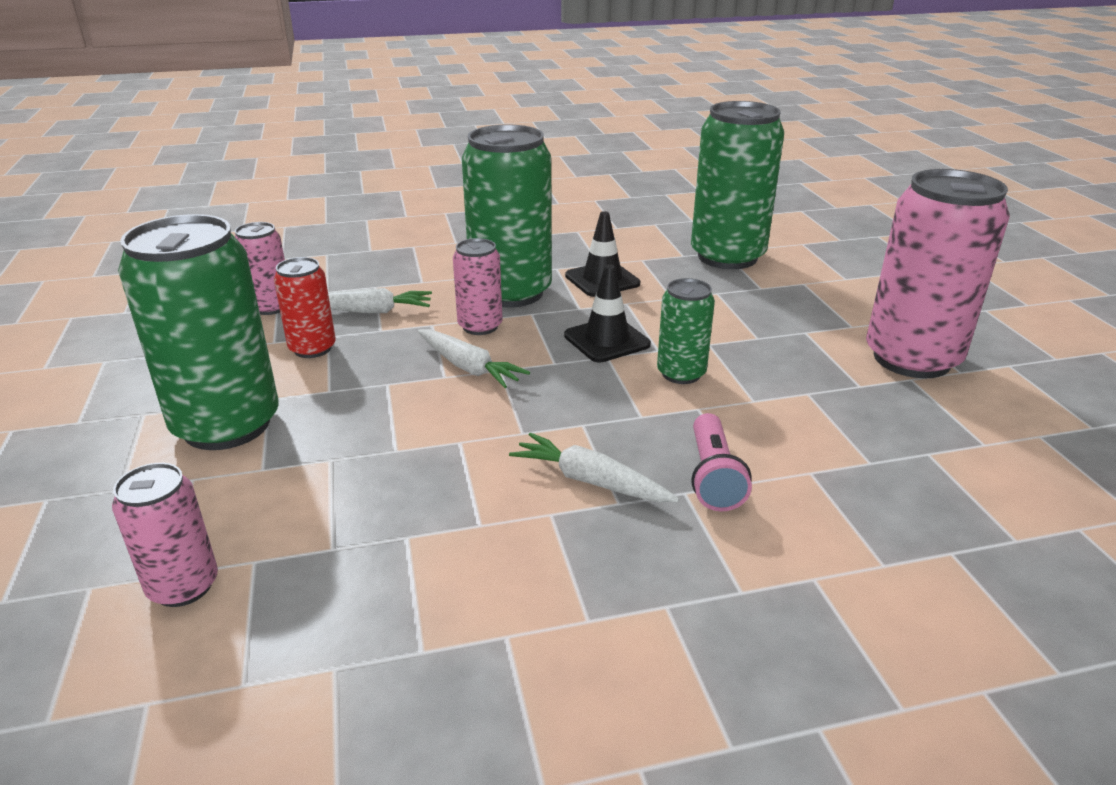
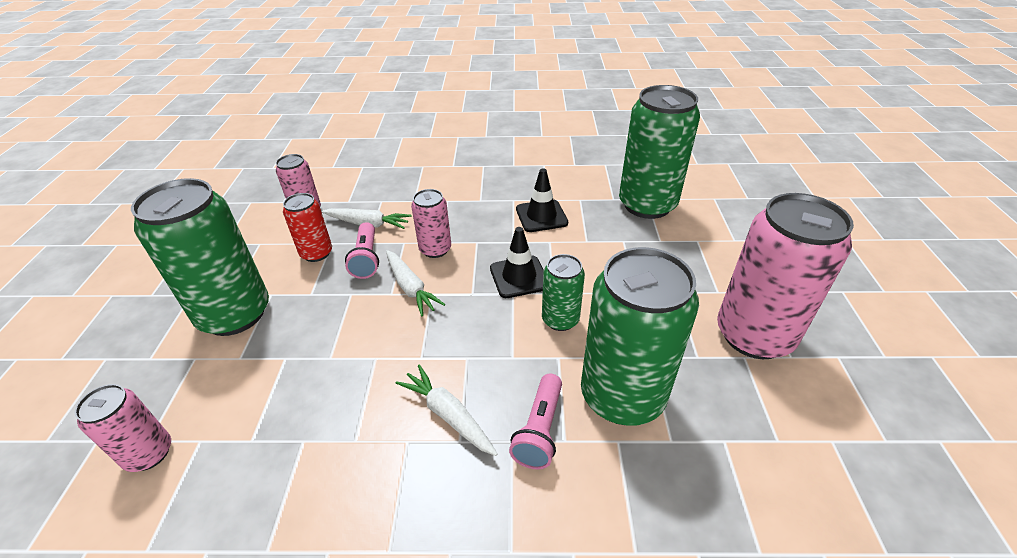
camera: 15 degrees right, 10 degrees up
(389, 346) = (366, 259): none -> pink flashlight
(511, 292) = (470, 220): green can -> green can (622, 396)

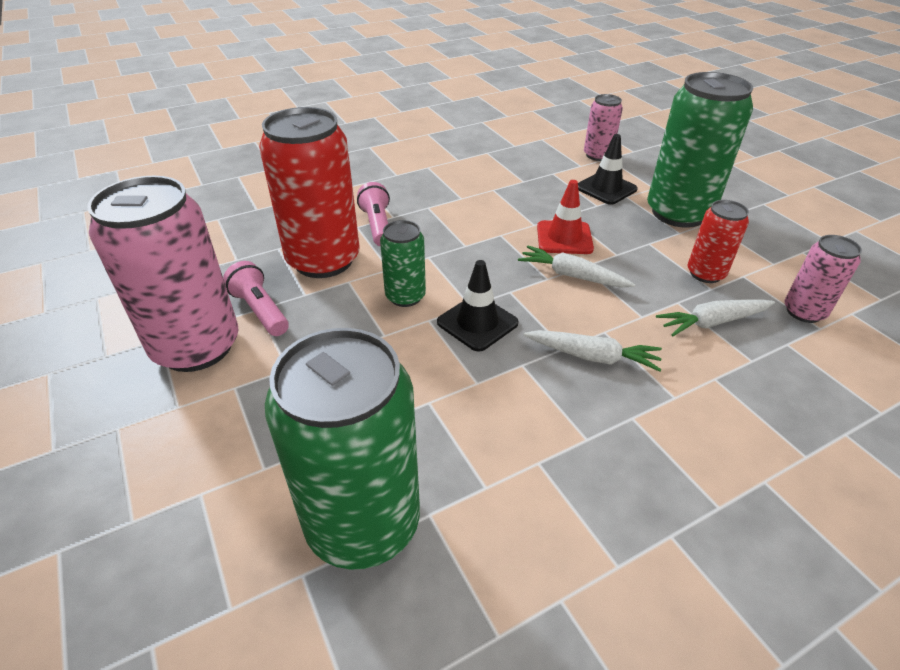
camera: 150 degrees right, 0 degrees up
(366, 259) = (651, 285): pink flashlight -> pink flashlight (260, 310)
(369, 328) = (564, 238): none -> red traffic cone
(435, 249) = (598, 320): pink can -> none
(448, 415) = (447, 214): white carrot -> white carrot (593, 357)
(541, 216) = (519, 422): black traffic cone -> black traffic cone (606, 188)
(622, 396) = (323, 260): green can -> red can

